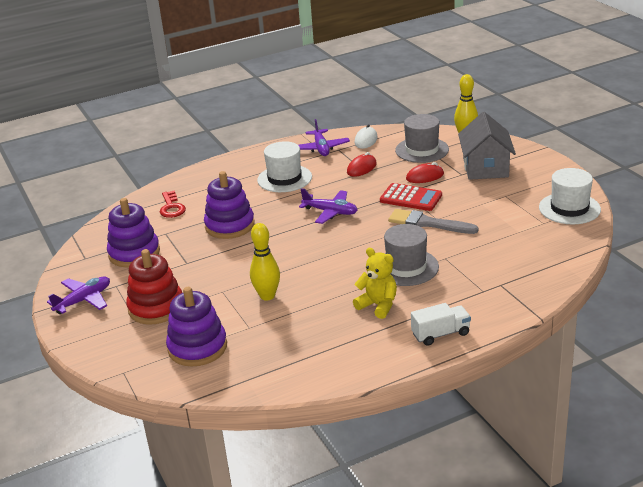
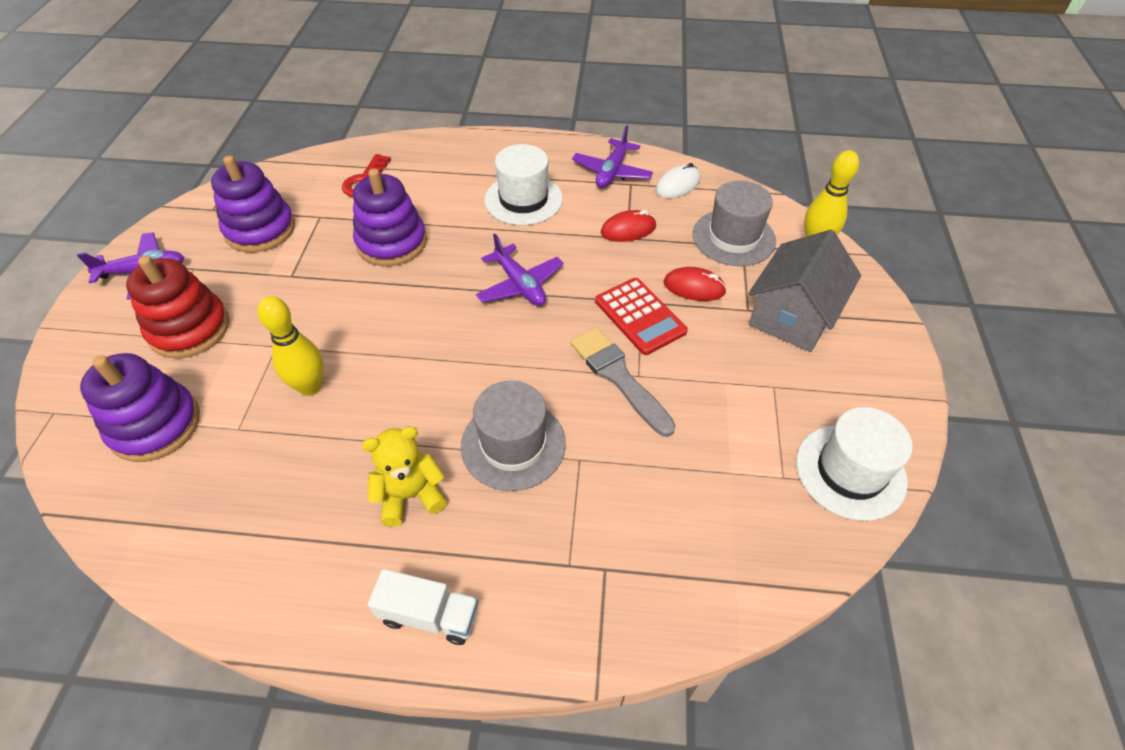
camera: 30 degrees right, 20 degrees up
(378, 305) = (410, 495): yellow teddy bear -> yellow teddy bear turned 90 degrees counterclockwise

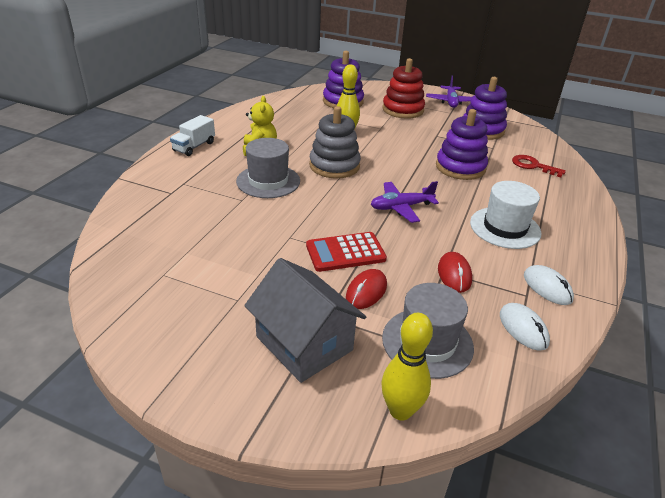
camera: 105 degrees right, 15 degrees down
(433, 375) = (334, 166): none -> grey stacking toy
(612, 172) = (547, 287): purple plane -> white mouse
(618, 377) = (293, 228): grey brush -> none
(850, 471) = (138, 309): white hat -> none

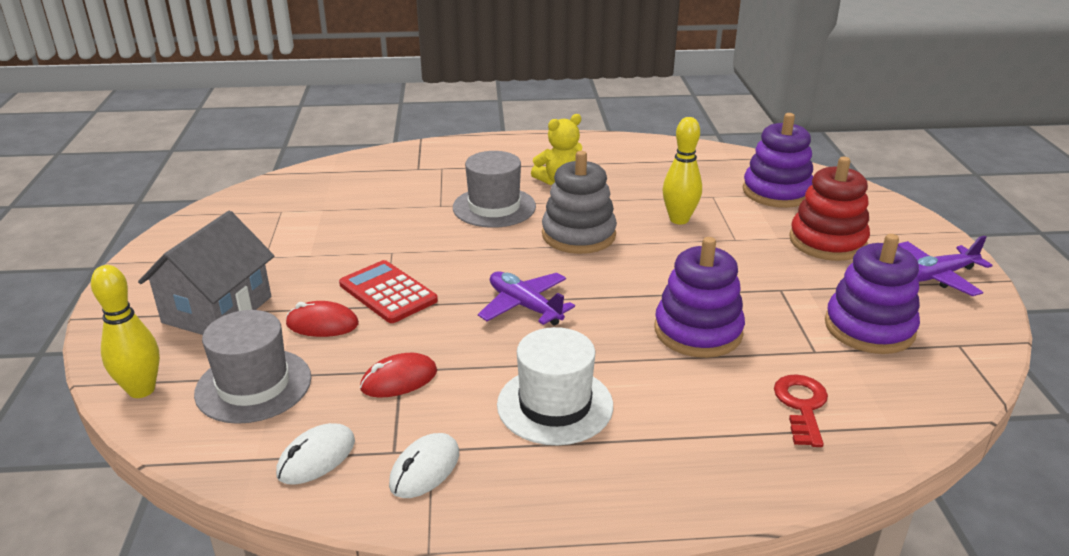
camera: 65 degrees right, 5 degrees down
(194, 146) = (522, 148): white truck -> none

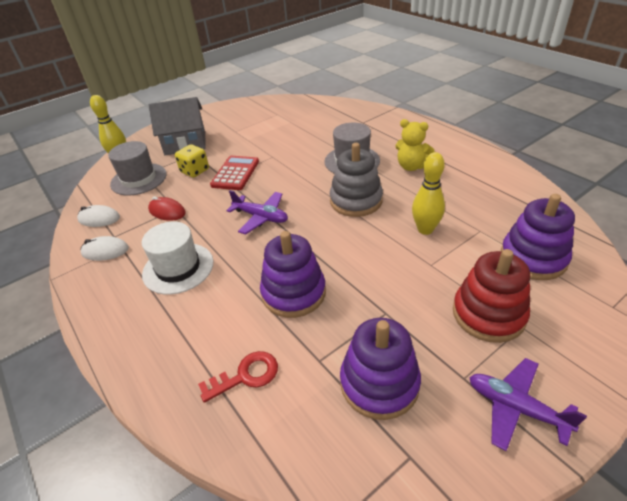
camera: 60 degrees right, 10 degrees up
(322, 324) = (195, 171): red mouse -> yellow dice
(525, 306) = (261, 217): purple plane -> purple plane turned 105 degrees clockwise

